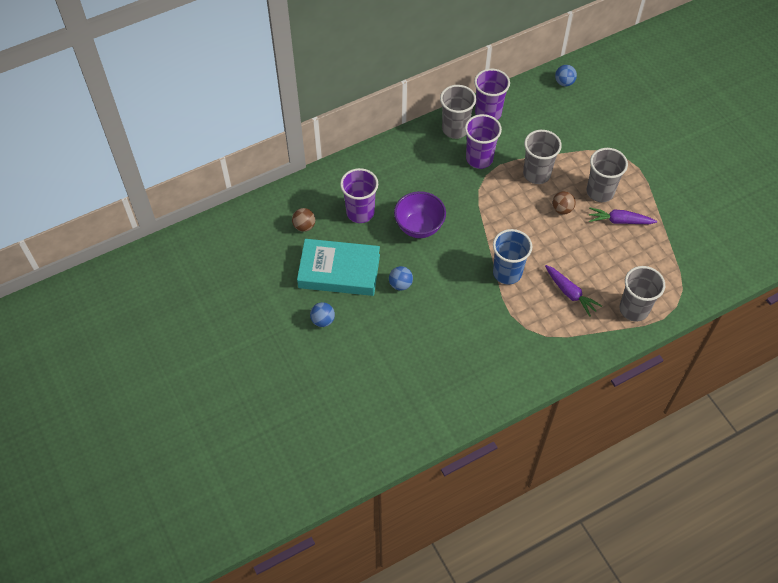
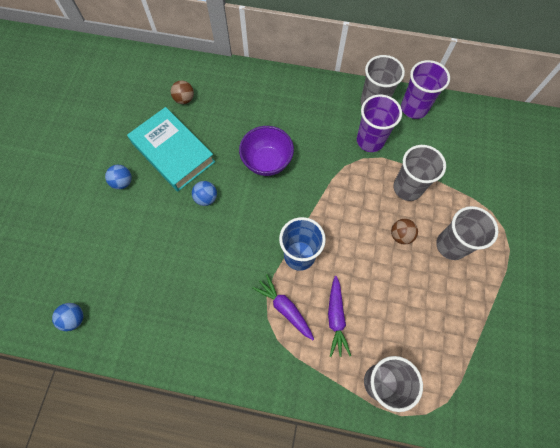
camera: 40 degrees right, 10 degrees up
(360, 212) = (234, 118): purple cup -> none
(564, 82) = (507, 126): blue ball -> blue ball (74, 318)
(619, 221) = (445, 286): purple carrot -> purple carrot (285, 308)

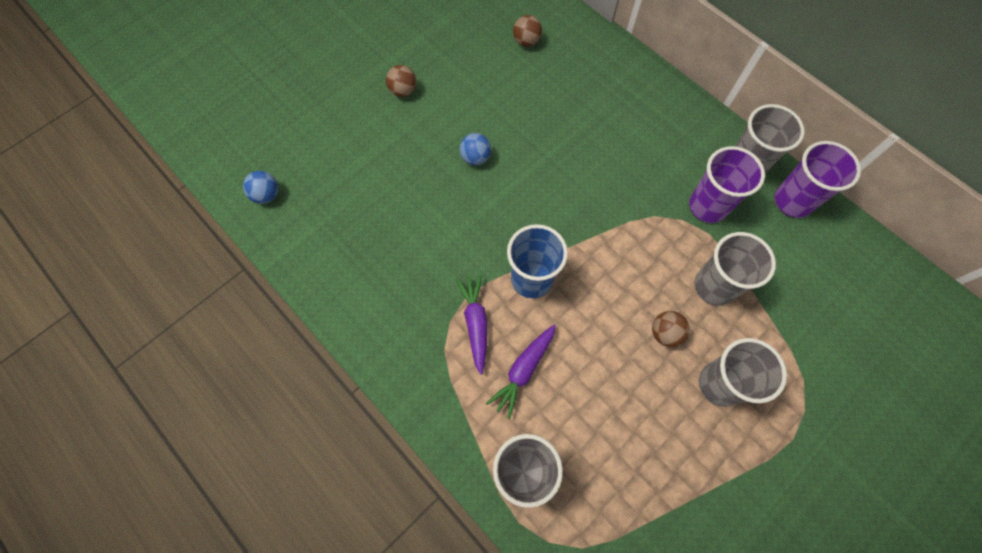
camera: 35 degrees right, 0 degrees up
(122, 182) = (403, 91): blue ball -> brown ball
(173, 152) = (474, 90): turquoise book -> none
(267, 162) = (568, 159): purple bowl -> none

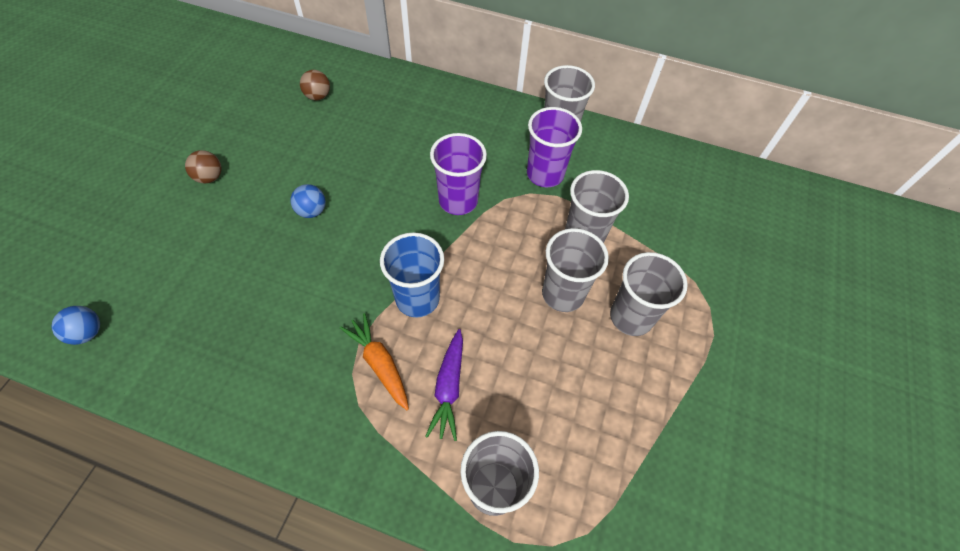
camera: 30 degrees left, 10 degrees down
(475, 323) = (380, 364): purple carrot -> orange carrot
(665, 333) = (563, 294): brown ball -> grey cup
(792, 201) = (610, 145): purple cup -> purple cup (458, 201)

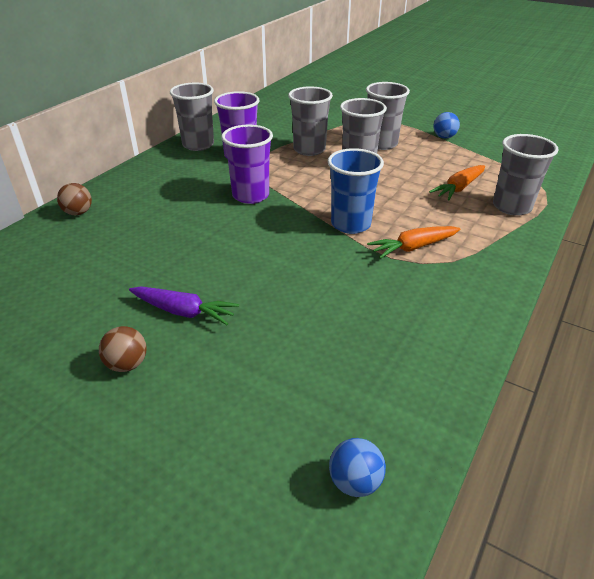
camera: 75 degrees left, 20 degrees down
(312, 211) = (225, 279): blue ball -> blue ball (444, 137)
(318, 96) = (45, 269): brown ball -> brown ball (78, 213)
(449, 387) = (435, 217): purple carrot -> purple carrot (183, 311)
(529, 418) = (459, 188): none -> orange carrot

